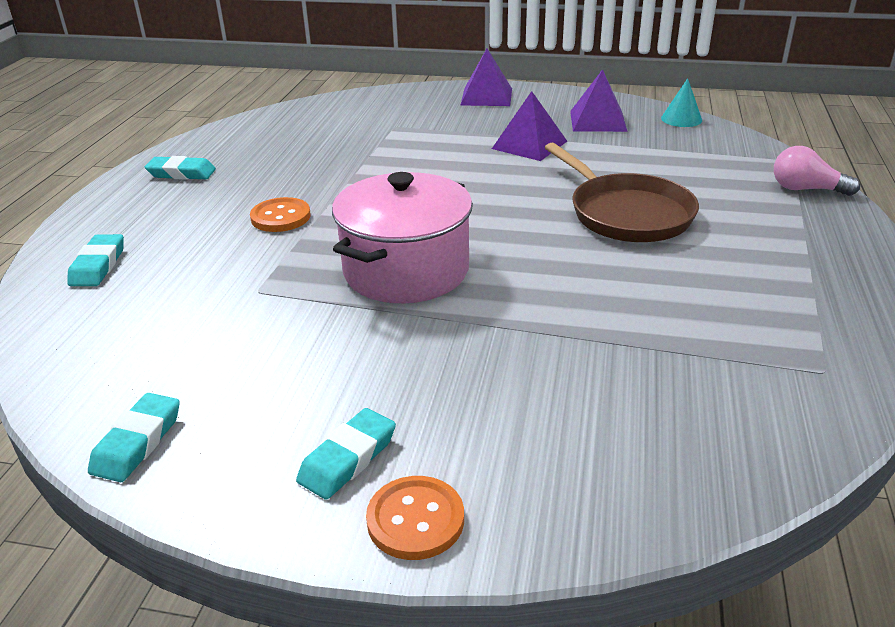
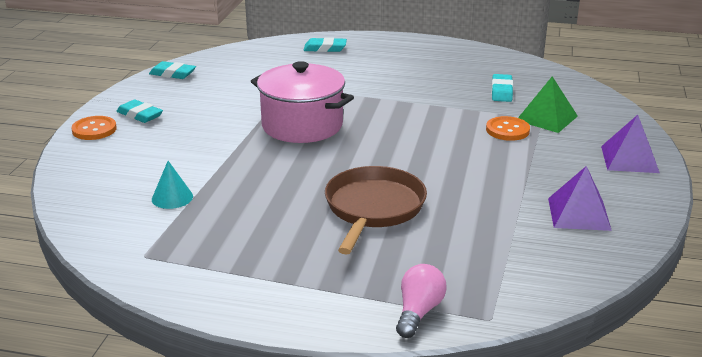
camera: 90 degrees right, 5 degrees down
(181, 173) = (443, 55): turquoise eraser -> turquoise eraser (501, 91)
(280, 217) = (377, 87): orange button -> orange button (507, 130)
(394, 124) = (546, 118): none -> green pyramid
(529, 145) = (510, 175): purple pyramid -> none
(626, 213) = (373, 208): brown pan -> brown pan turned 135 degrees clockwise
(681, 119) = (598, 265): turquoise cone -> turquoise cone (172, 197)

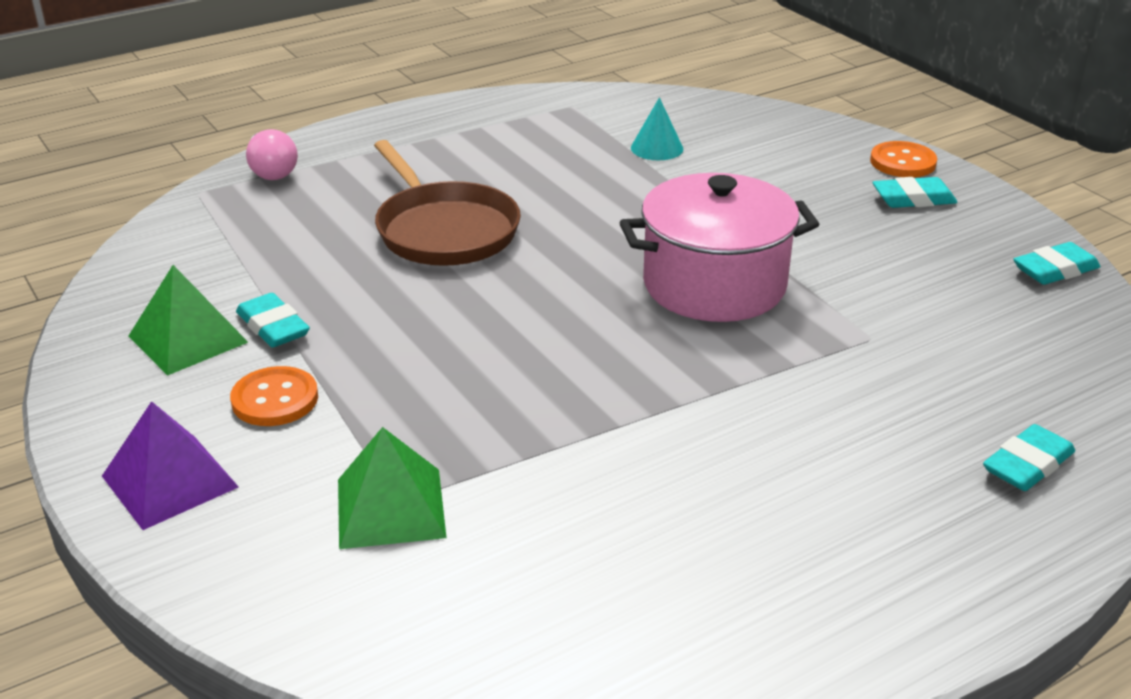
camera: 135 degrees right, 5 degrees up
(501, 91) = (548, 538): turquoise eraser -> turquoise eraser (273, 327)
(507, 130) = (426, 437): orange button -> orange button (275, 399)
(579, 214) = (188, 339): purple pyramid -> green pyramid

